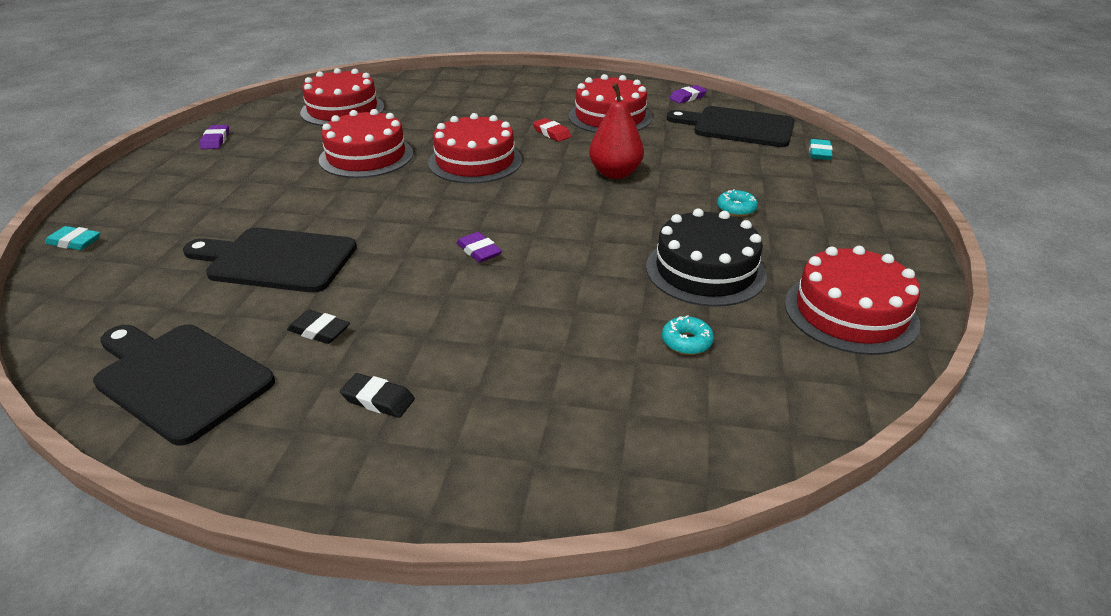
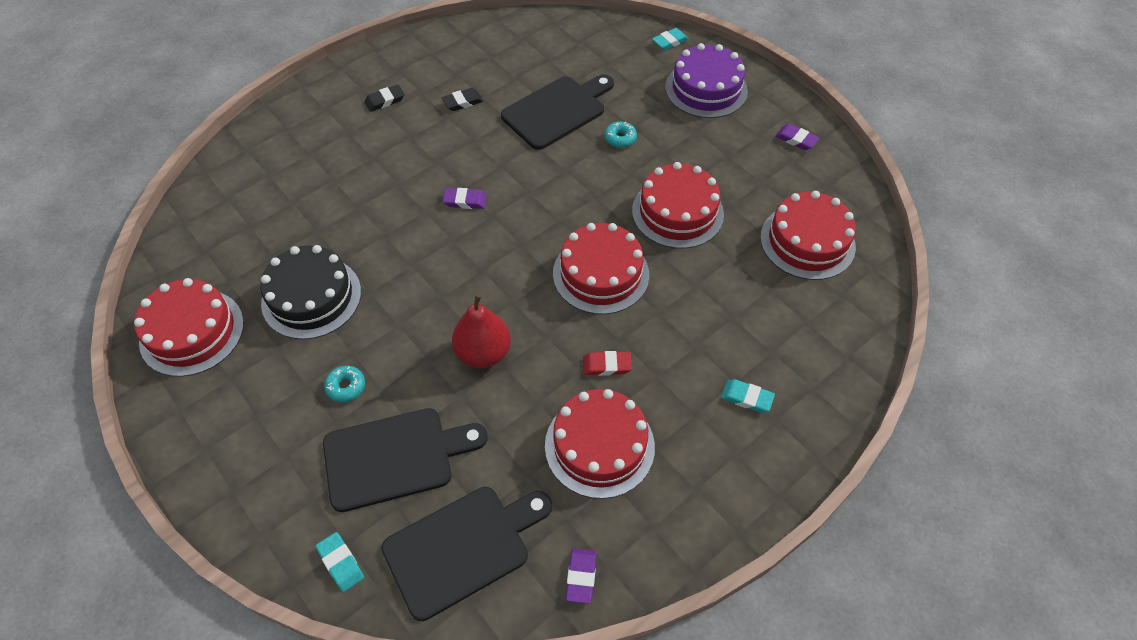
camera: 130 degrees right, 20 degrees up
(164, 196) = (706, 89): none -> purple cake
(179, 378) = (479, 48): black cutting board -> black cutting board (395, 457)
(507, 93) = (746, 398): none -> turquoise eraser
(686, 342) = (275, 233): turquoise donut -> turquoise donut (620, 138)

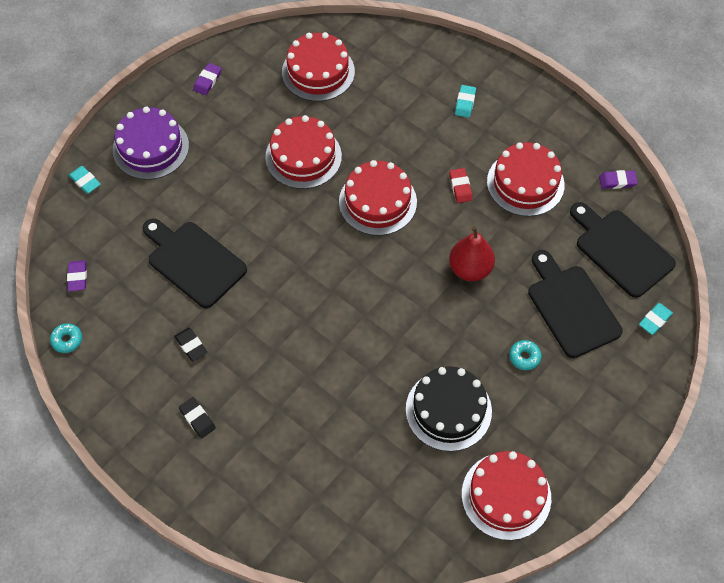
camera: 100 degrees left, 5 degrees up
(465, 201) = (319, 315): purple eraser -> purple eraser (77, 277)
(620, 138) = (223, 206): turquoise donut -> turquoise donut (67, 340)

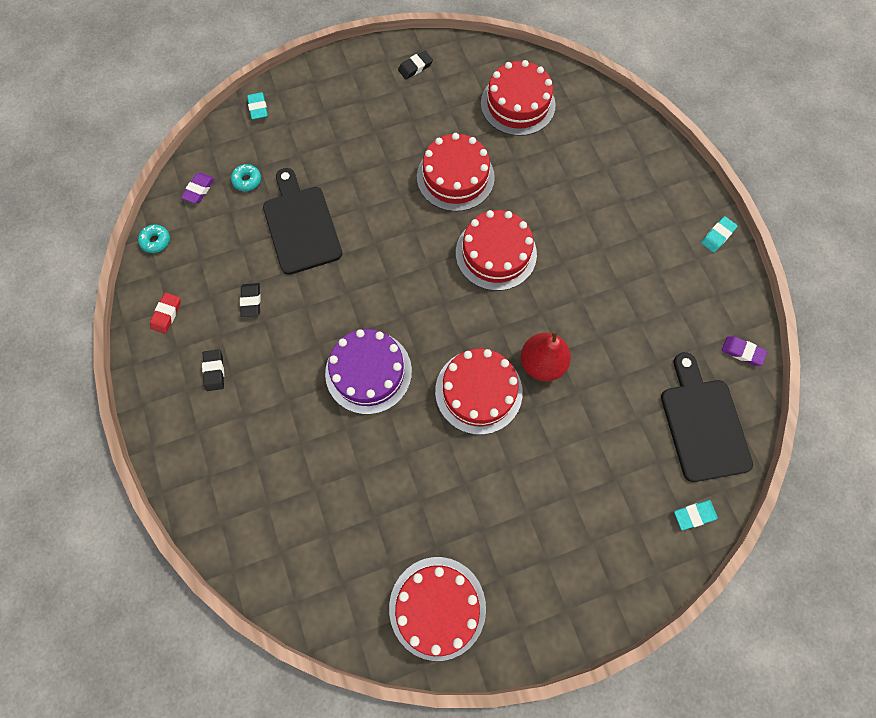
camera: 30 degrees right, 10 degrees up
(150, 147) = (330, 104): purple cake -> purple cake (368, 372)
(207, 81) = (415, 67): purple eraser -> black eraser
(448, 410) = (436, 490): black cake -> none
(460, 187) = (582, 278): red eraser -> red eraser (166, 314)
(465, 103) = (637, 199): turquoise eraser -> turquoise eraser (717, 236)
(524, 357) = (540, 479): turquoise donut -> turquoise donut (247, 180)
(525, 183) = (647, 306): red cake -> red cake (478, 391)
(571, 307) = (617, 454): black cutting board -> none

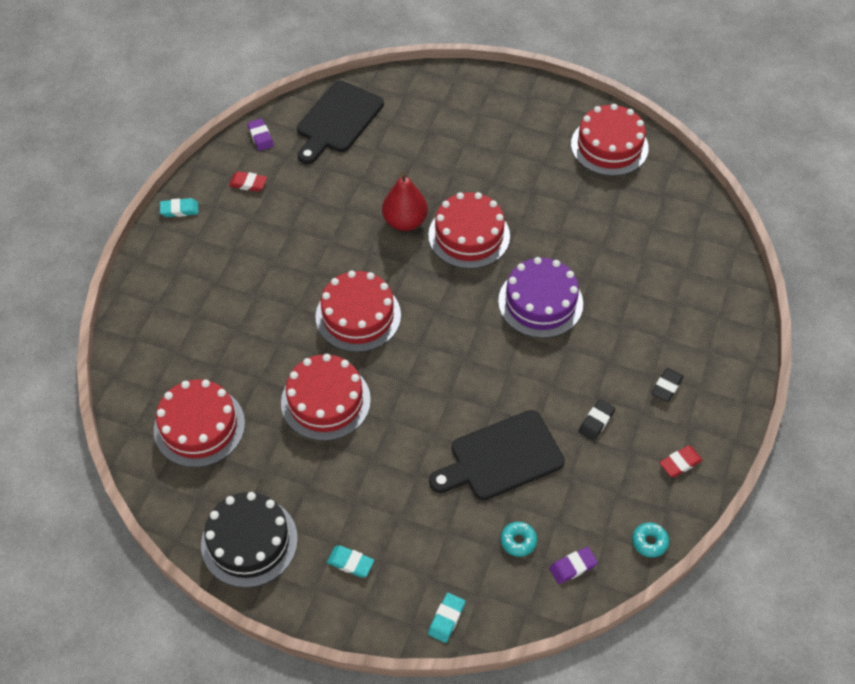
camera: 140 degrees left, 15 degrees down
(301, 225) = (501, 457): black cutting board -> black cutting board turned 45 degrees clockwise
(415, 67) = (249, 541): black eraser -> black cake
(694, 515) = (400, 86): turquoise eraser -> turquoise eraser (350, 563)
(697, 299) = (248, 183): none -> red eraser

